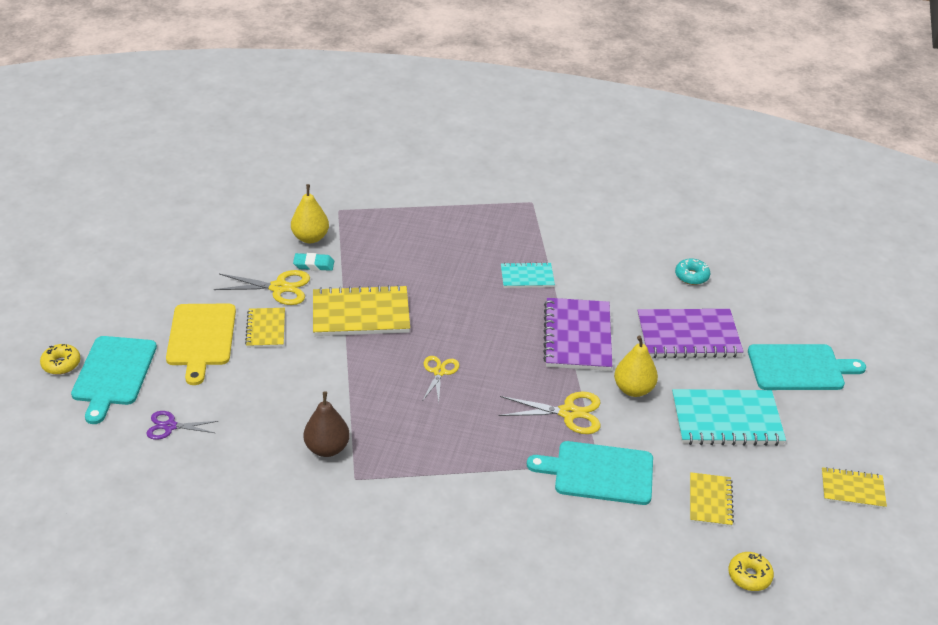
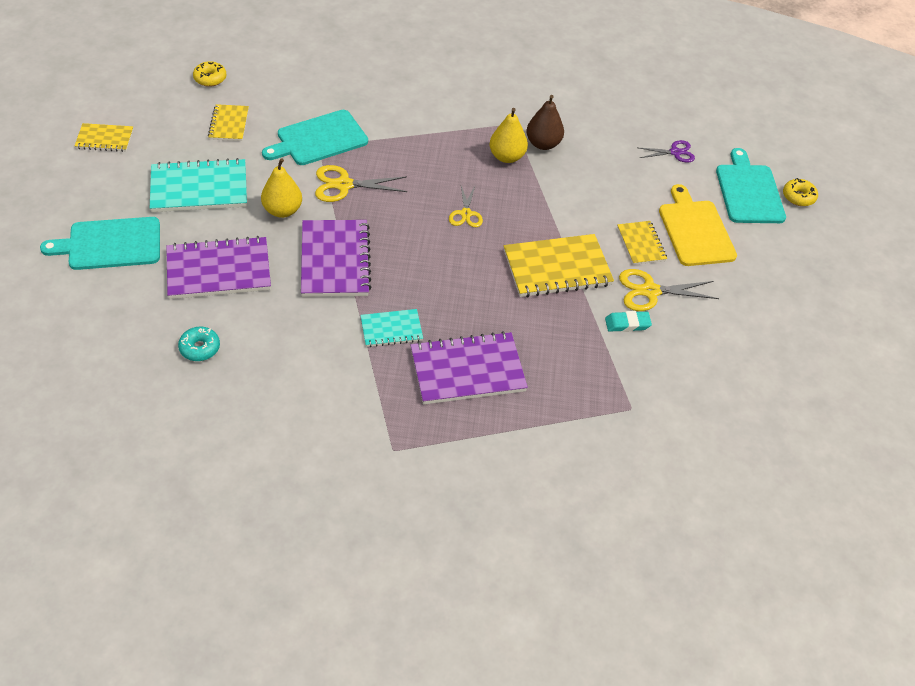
camera: 170 degrees right, 10 degrees up
(310, 238) = (646, 361): yellow pear -> yellow pear (506, 157)
(465, 244) = (467, 370): none -> purple notebook
(599, 473) = (319, 139): turquoise cutting board -> turquoise cutting board turned 150 degrees clockwise

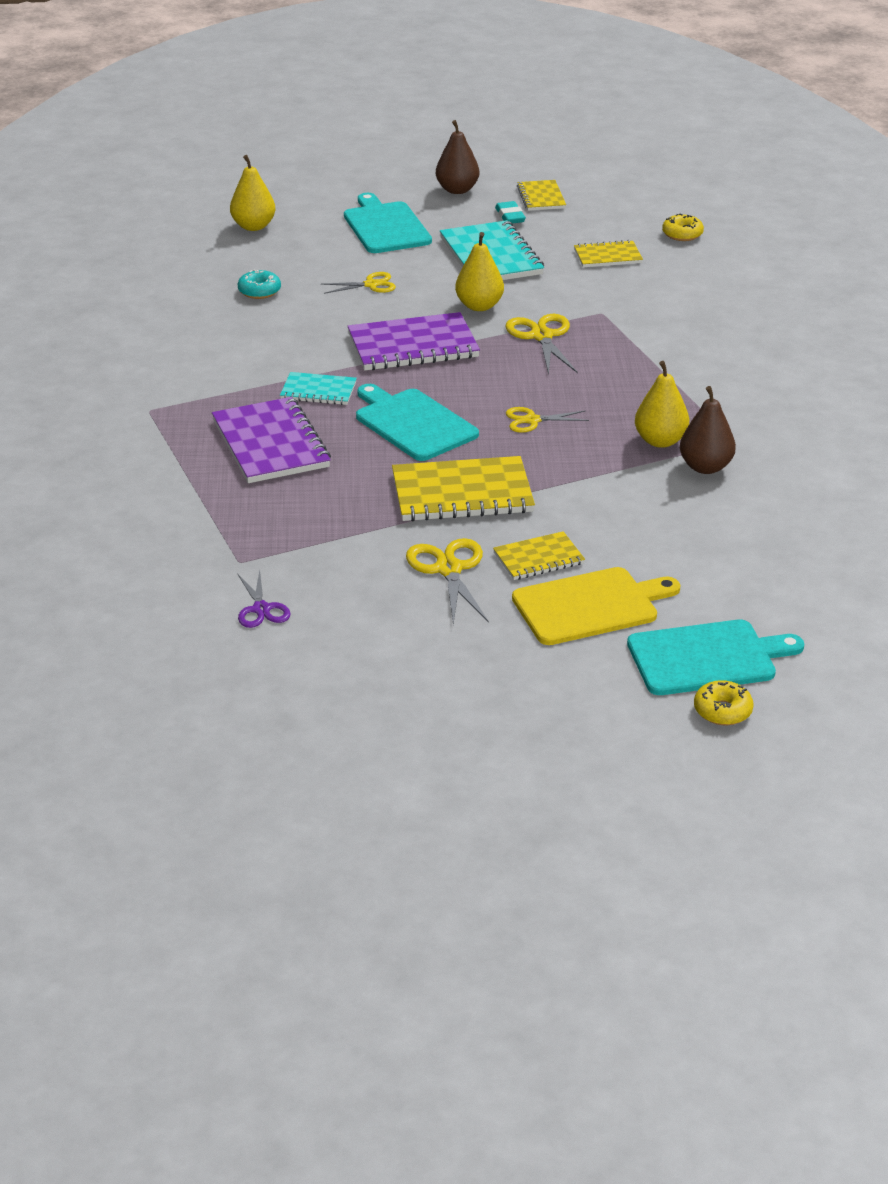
camera: 85 degrees right, 15 degrees down
(61, 186) = (457, 190): none -> brown pear
(62, 338) = (253, 226): none -> yellow pear
(218, 270) = (371, 285): purple notebook -> yellow scissors
(319, 139) = (615, 311): turquoise cutting board -> turquoise cutting board (413, 423)
(391, 329) = (318, 391): turquoise notebook -> turquoise notebook turned 60 degrees counterclockwise
(557, 268) = (462, 493): yellow notebook -> yellow notebook turned 75 degrees counterclockwise
(627, 324) = (381, 553): turquoise eraser -> turquoise eraser (510, 216)
(675, 152) = (758, 583): purple scissors -> purple scissors (261, 609)

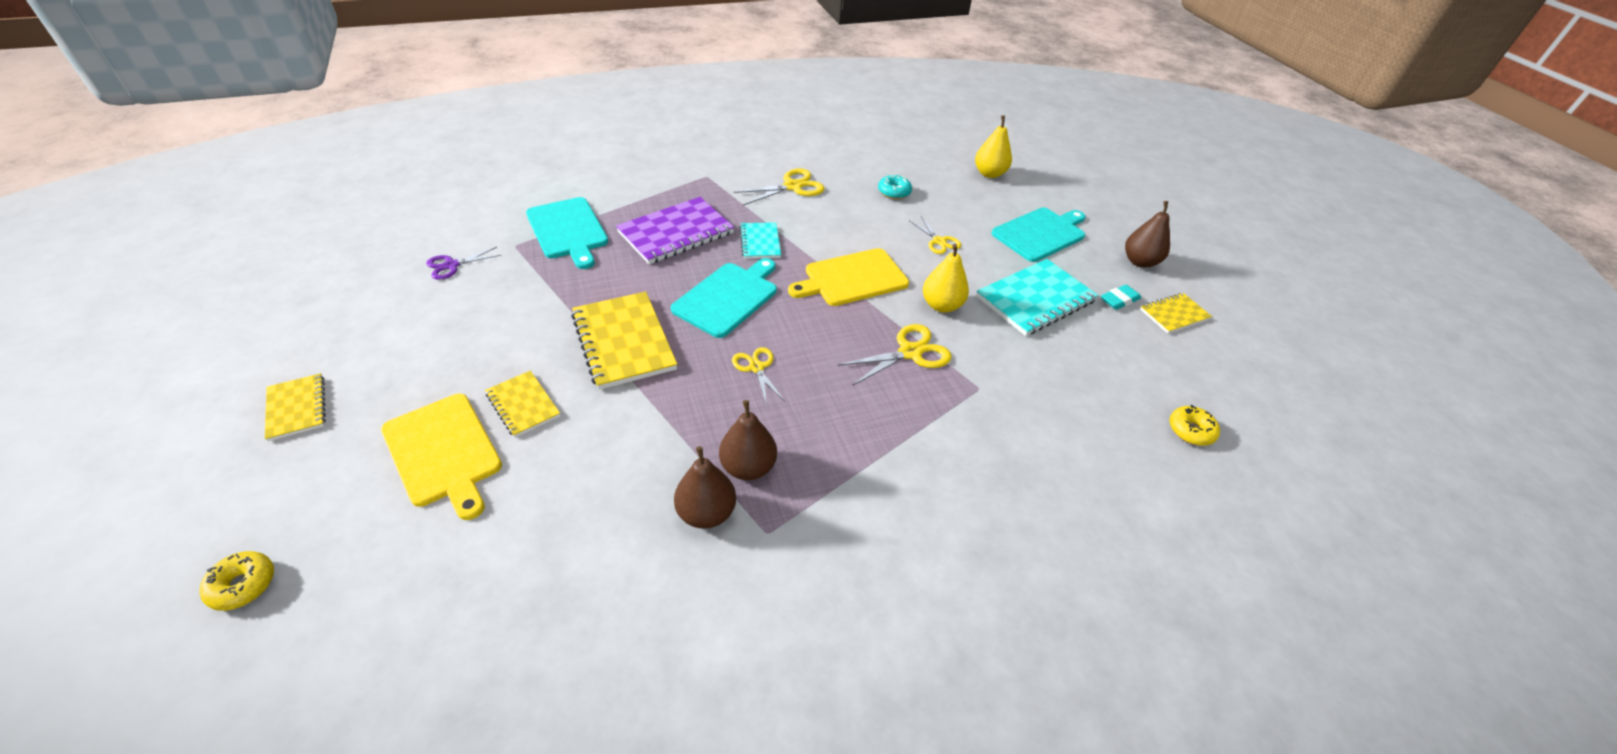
camera: 70 degrees right, 10 degrees up
(413, 346) = (852, 278): purple notebook -> yellow cutting board
(449, 569) = (505, 352): yellow scissors -> yellow scissors (793, 187)
(607, 256) = (1095, 377): yellow notebook -> yellow notebook (297, 408)
(660, 441) = (748, 467): yellow pear -> brown pear
(707, 658) = (341, 559): turquoise cutting board -> turquoise cutting board (568, 230)

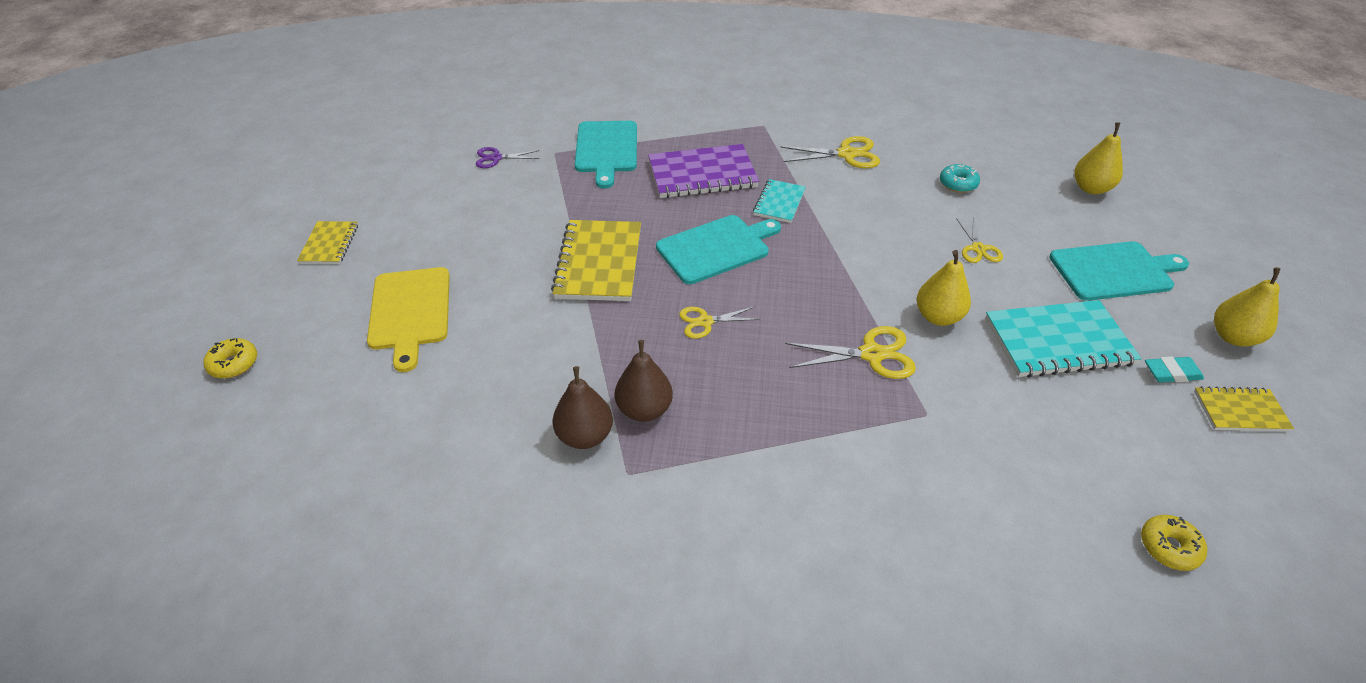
camera: 30 degrees right, 0 degrees up
(523, 405) = (488, 293): yellow notebook -> none
(756, 367) = (705, 322): yellow scissors -> yellow scissors turned 105 degrees counterclockwise
(852, 278) = (854, 262): yellow cutting board -> none
(1139, 262) = (1233, 337): brown pear -> yellow pear

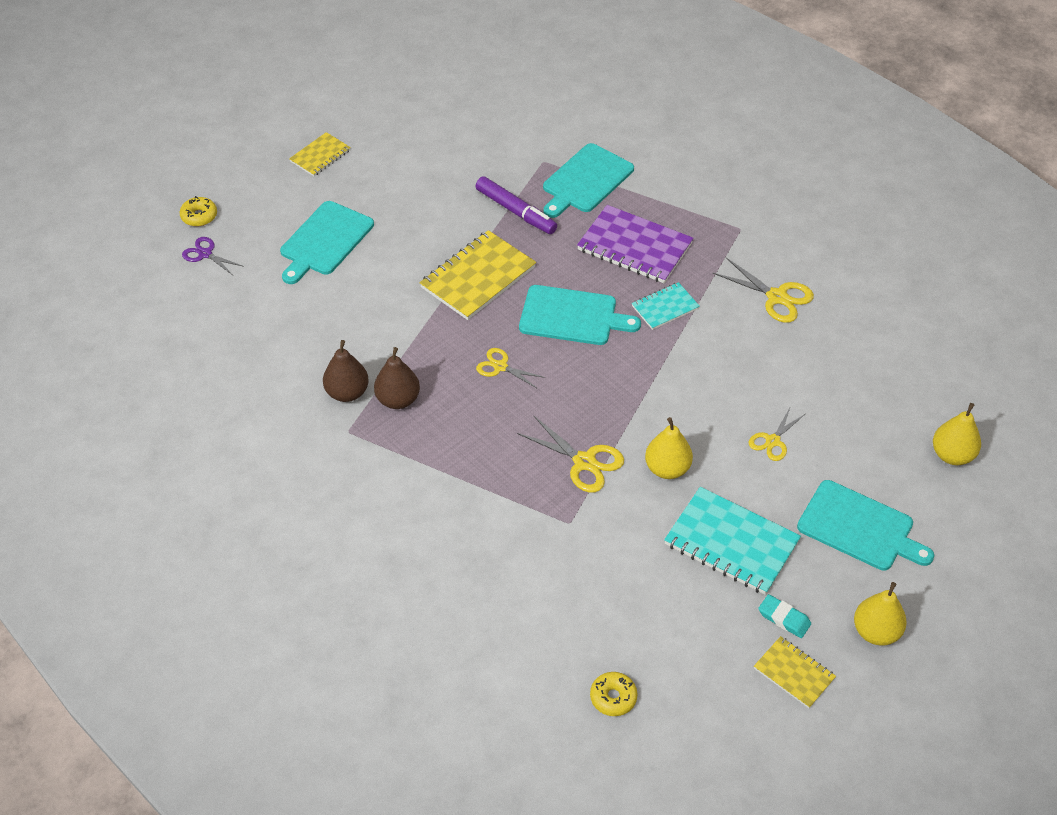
camera: 40 degrees right, 5 degrees up
(410, 312) = (324, 241): yellow cutting board -> turquoise cutting board
(496, 158) = (495, 142): purple scissors -> purple scissors (205, 254)
(573, 197) = (516, 211): none -> purple marker
(958, 184) = (836, 380): turquoise donut -> none

